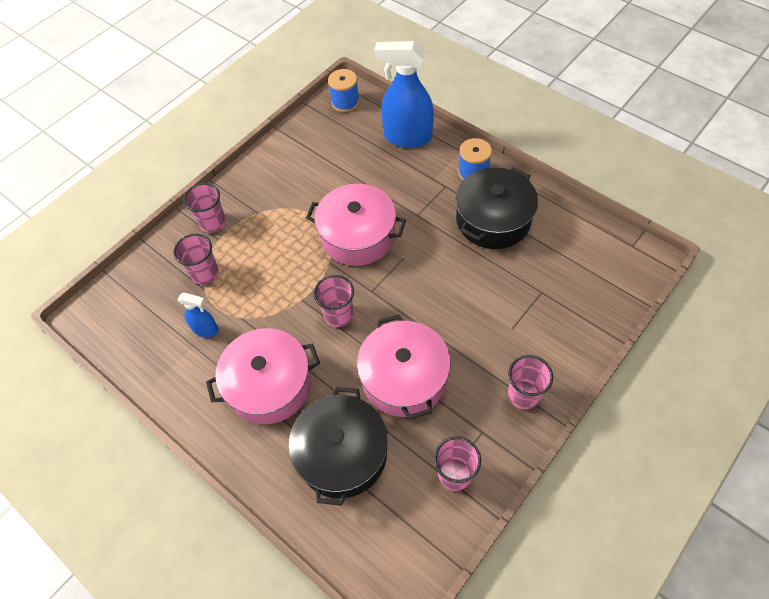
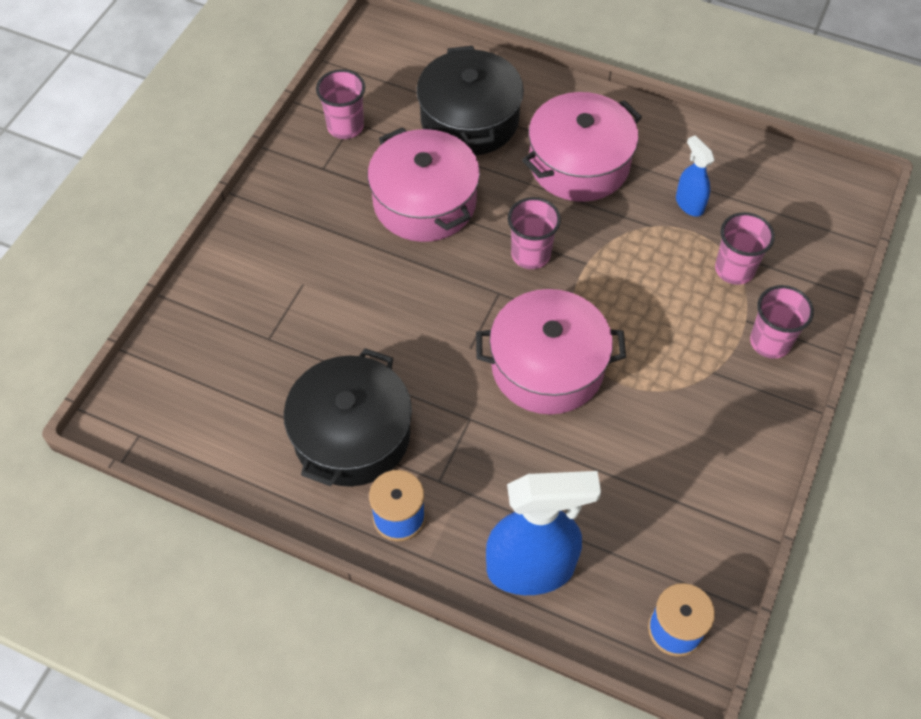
camera: 160 degrees right, 0 degrees up
(206, 329) = (689, 204): blue spray bottle -> blue spray bottle turned 60 degrees clockwise
(523, 394) = (280, 213): pink cup -> none

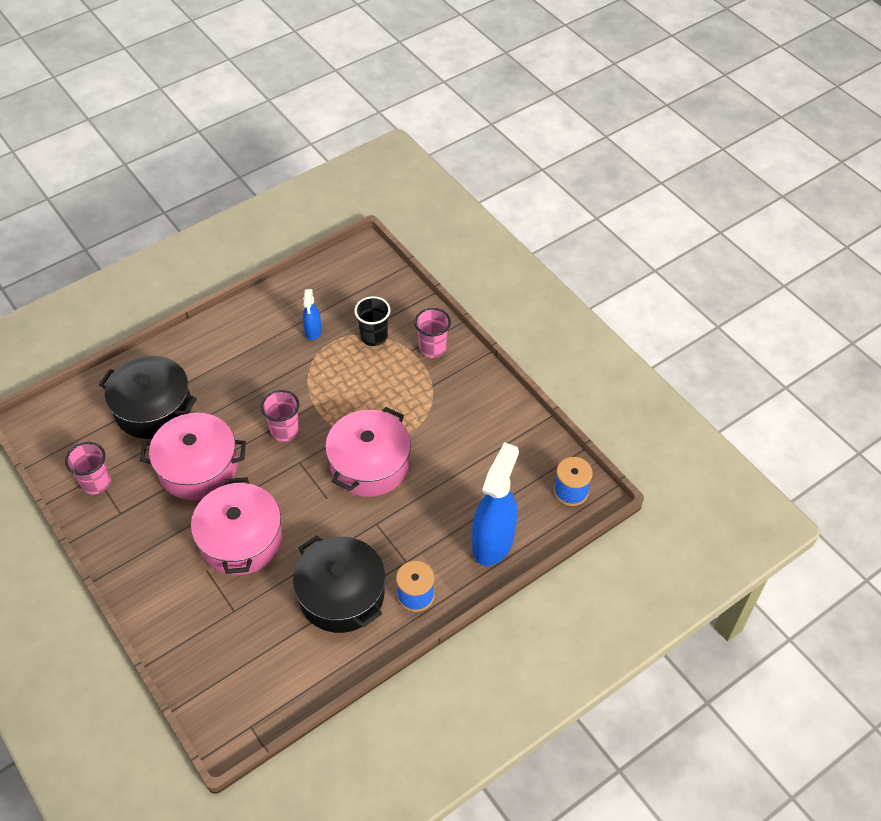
camera: 60 degrees left, 5 degrees down
(579, 163) = (238, 369): pink pot -> pink pot (241, 539)
(689, 204) = (313, 331): blue spray bottle -> blue spray bottle turned 90 degrees counterclockwise
(734, 269) = (374, 336): pink cup -> black cup

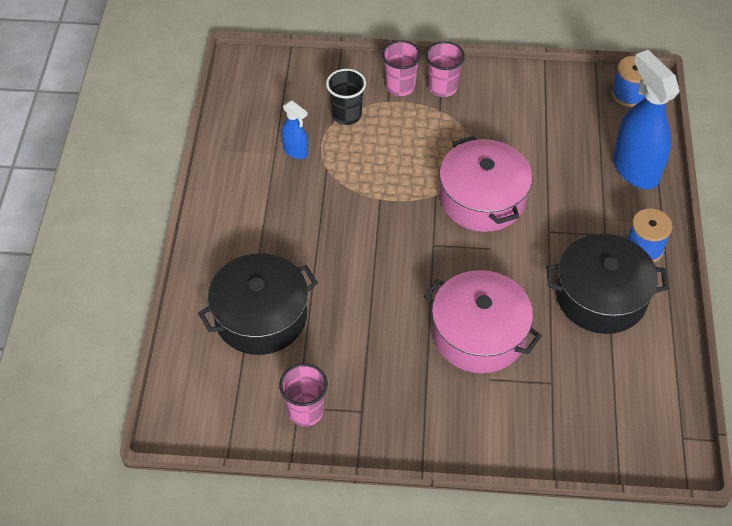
camera: 50 degrees left, 0 degrees up
(198, 467) = (366, 321): pink pot -> none
(285, 430) = (388, 235): pink cup -> pink cup (442, 87)

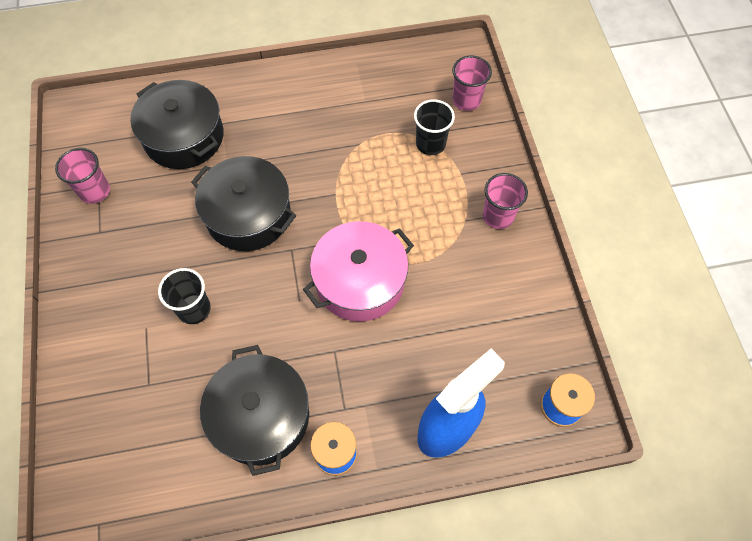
camera: 75 degrees right, 10 degrees up
(295, 151) = (372, 116): blue spray bottle -> none
(382, 273) = (248, 215): none -> black pot
(400, 86) = (484, 179): pink cup -> pink cup (466, 100)
(479, 334) = (194, 309): pink pot -> black cup

